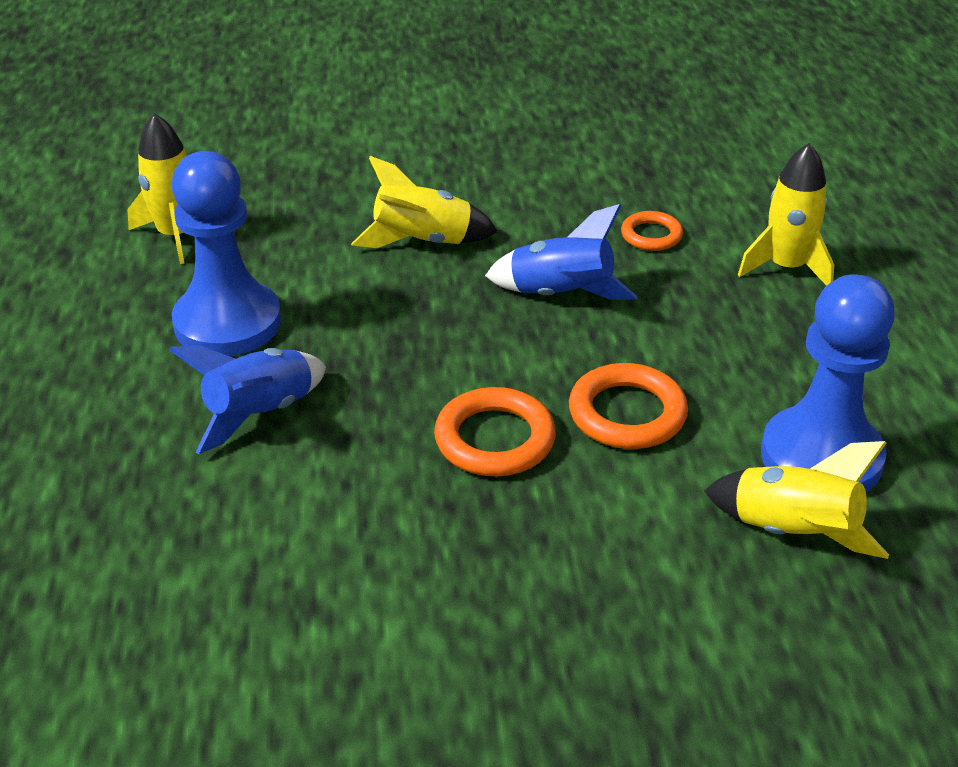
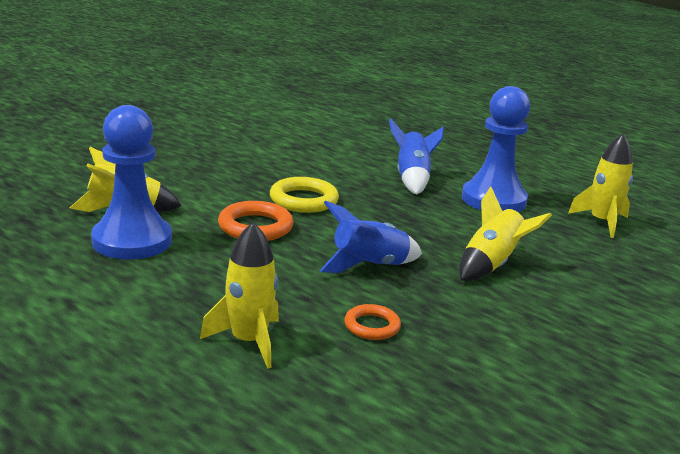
camera: 135 degrees right, 15 degrees down
(495, 439) = (303, 200): orange ring -> yellow ring

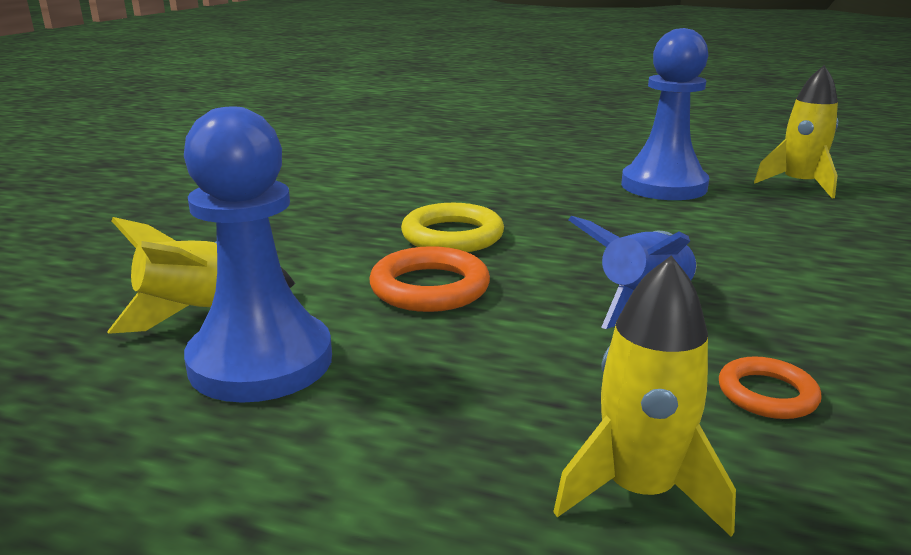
camera: 20 degrees left, 0 degrees up
(412, 179) = (548, 183): blue rocket -> none
(491, 265) = (773, 261): yellow rocket -> none

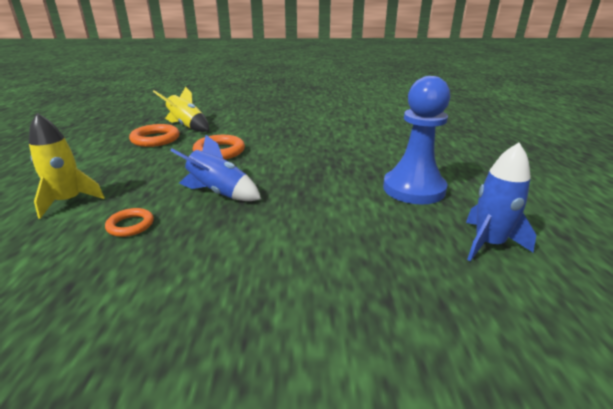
camera: 70 degrees right, 5 degrees up
(261, 361) = (155, 139): blue pawn -> orange ring
(452, 236) = (278, 147): yellow ring -> none
(799, 185) = (488, 244): yellow rocket -> blue rocket

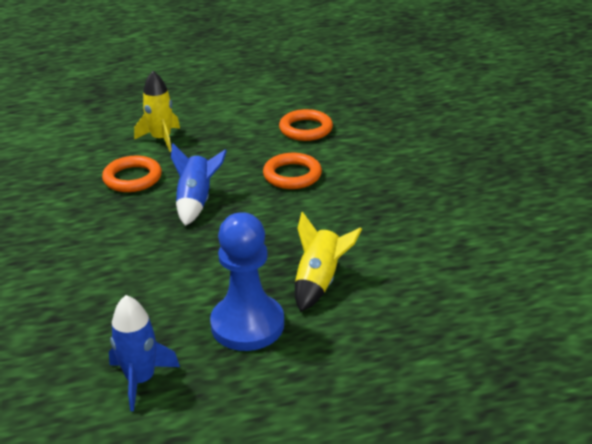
camera: 75 degrees right, 5 degrees up
(130, 225) = (132, 178): orange ring -> orange ring, size x1.62
(187, 126) = (355, 134): yellow rocket -> yellow rocket (319, 282)

